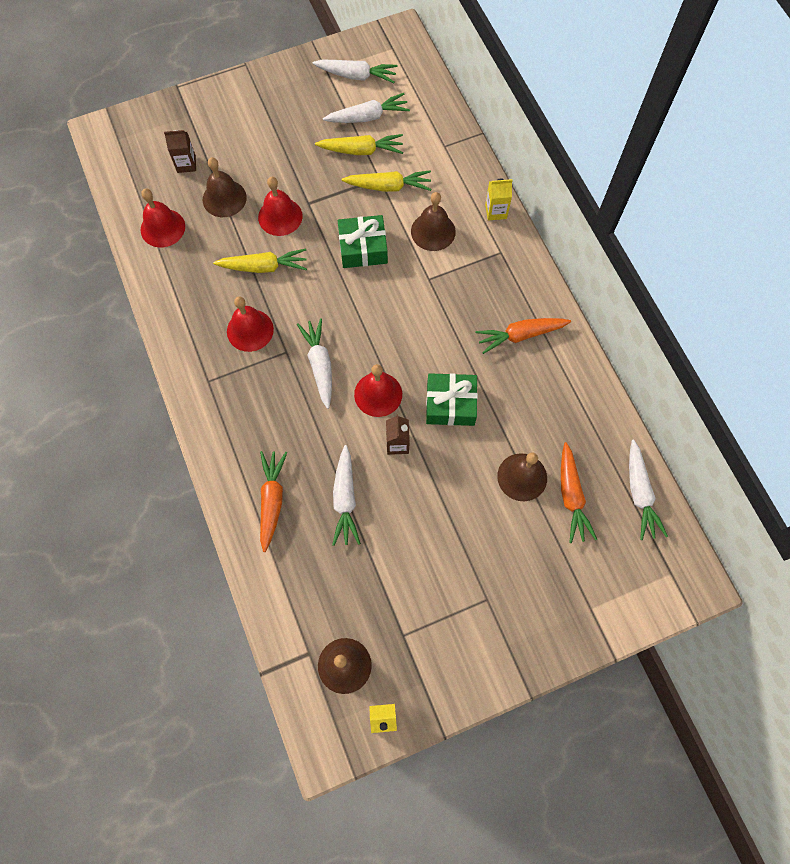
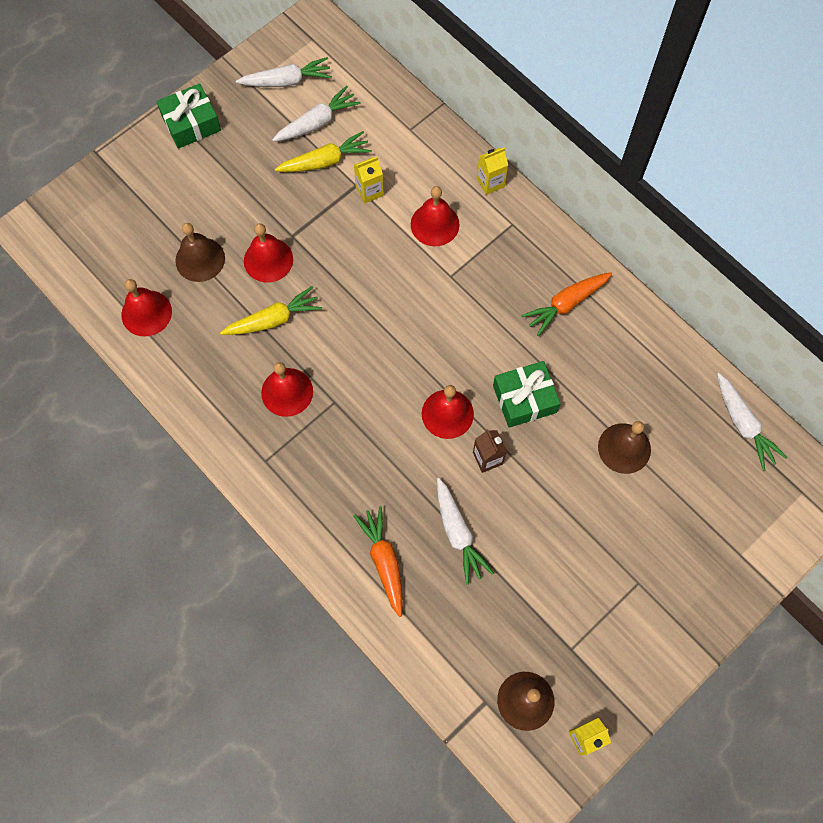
camera: 20 degrees left, 0 degrees up
(186, 164) = (142, 235): brown carton -> none
(320, 365) = (375, 404): white carrot -> none
(363, 248) = (369, 265): green gift -> green gift (191, 123)
(388, 186) = (369, 191): yellow carrot -> yellow carton
(433, 231) = (435, 224): brown bell -> red bell
(571, 496) = (679, 451): orange carrot -> none

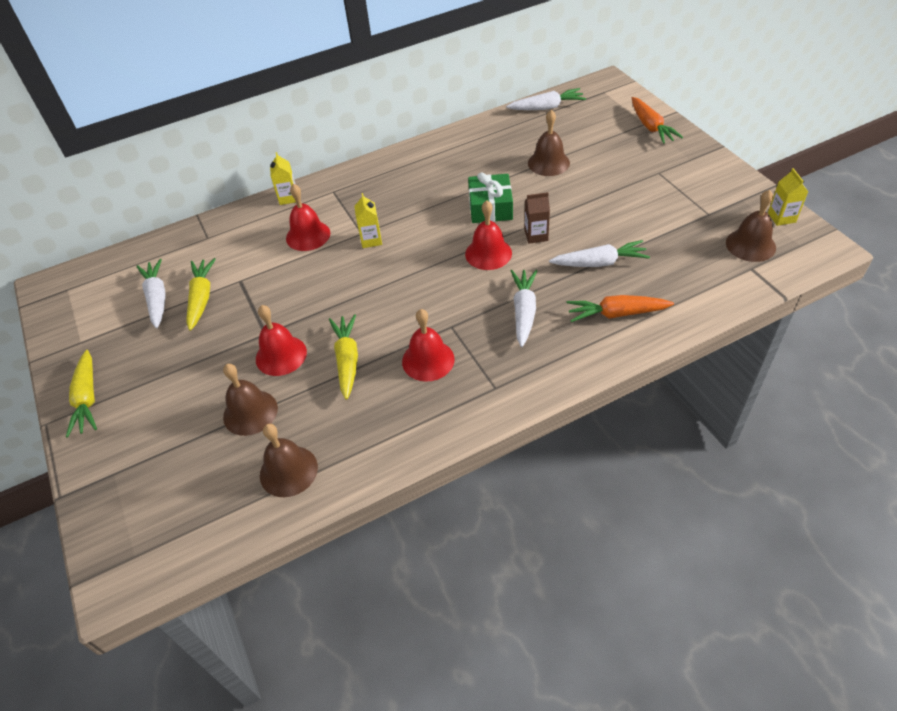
camera: 70 degrees left, 20 degrees down
(146, 313) = (288, 471): red bell -> brown bell
(191, 123) = (87, 398): green gift -> yellow carrot
(286, 81) = (97, 314): white carrot -> white carrot (524, 311)
(369, 191) = (251, 272): yellow carton -> yellow carton (371, 240)
(566, 304) = (417, 173): orange carrot -> orange carrot (650, 127)

